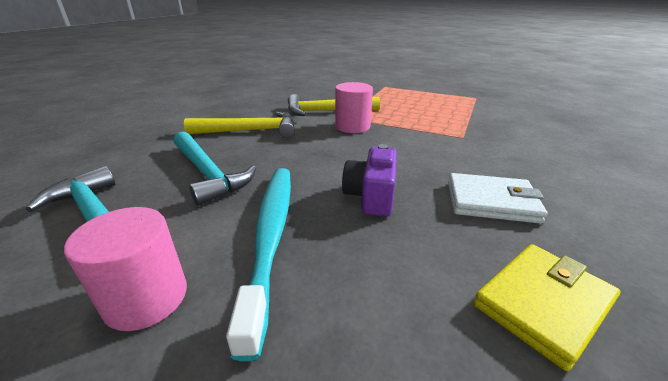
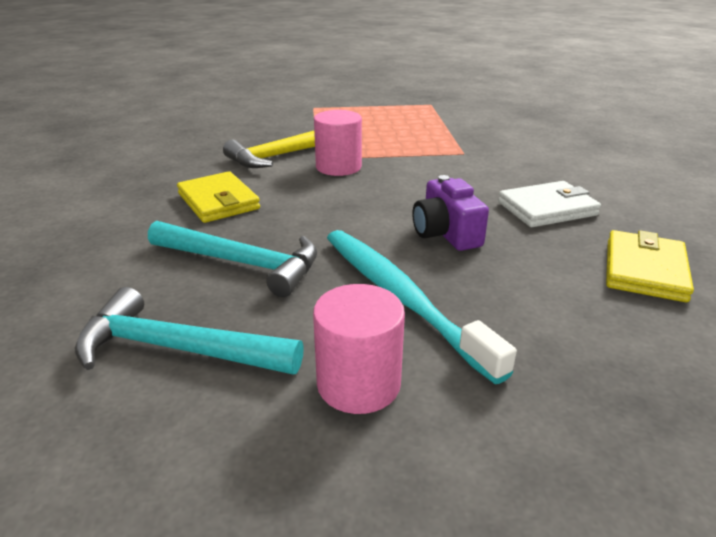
camera: 30 degrees left, 0 degrees up
(250, 131) = (218, 201): yellow hammer -> yellow wallet

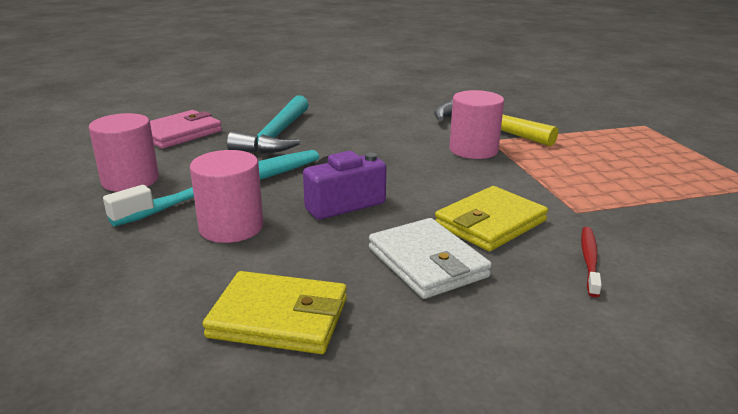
camera: 80 degrees right, 5 degrees down
(177, 349) = (179, 133): turquoise hammer -> pink wallet
(218, 201) = (372, 118): yellow wallet -> yellow wallet (490, 223)
(498, 294) = (231, 227): none -> pink cylinder
(532, 162) = (589, 260): none -> red toothbrush

